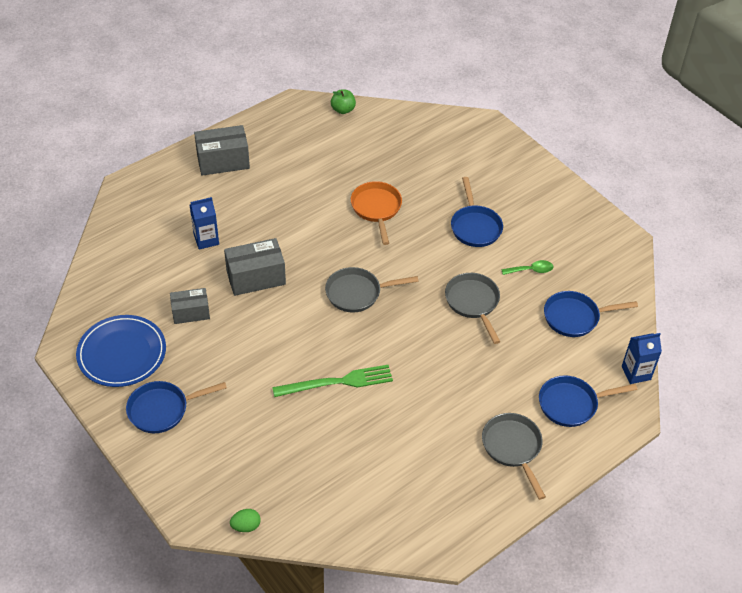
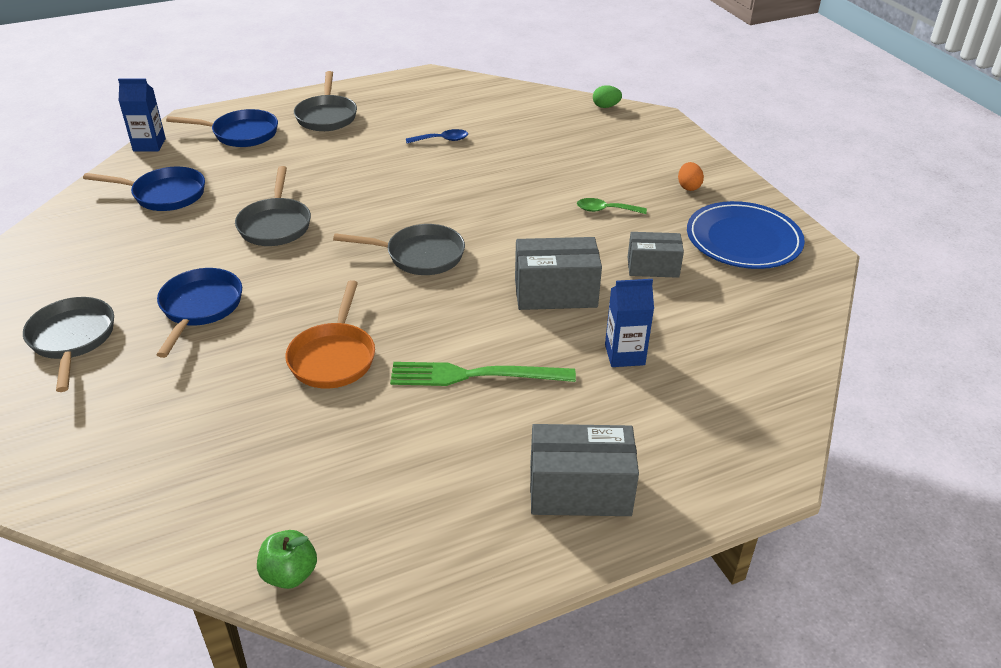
camera: 165 degrees left, 10 degrees down
(162, 410) = (688, 187): blue pan -> orange egg
(337, 382) = (482, 181): green fork -> green fork (475, 375)
(391, 433) = (442, 140): none -> blue spoon
(531, 194) = (72, 339): none -> grey pan
(531, 270) = (170, 246): green spoon -> green spoon (605, 210)

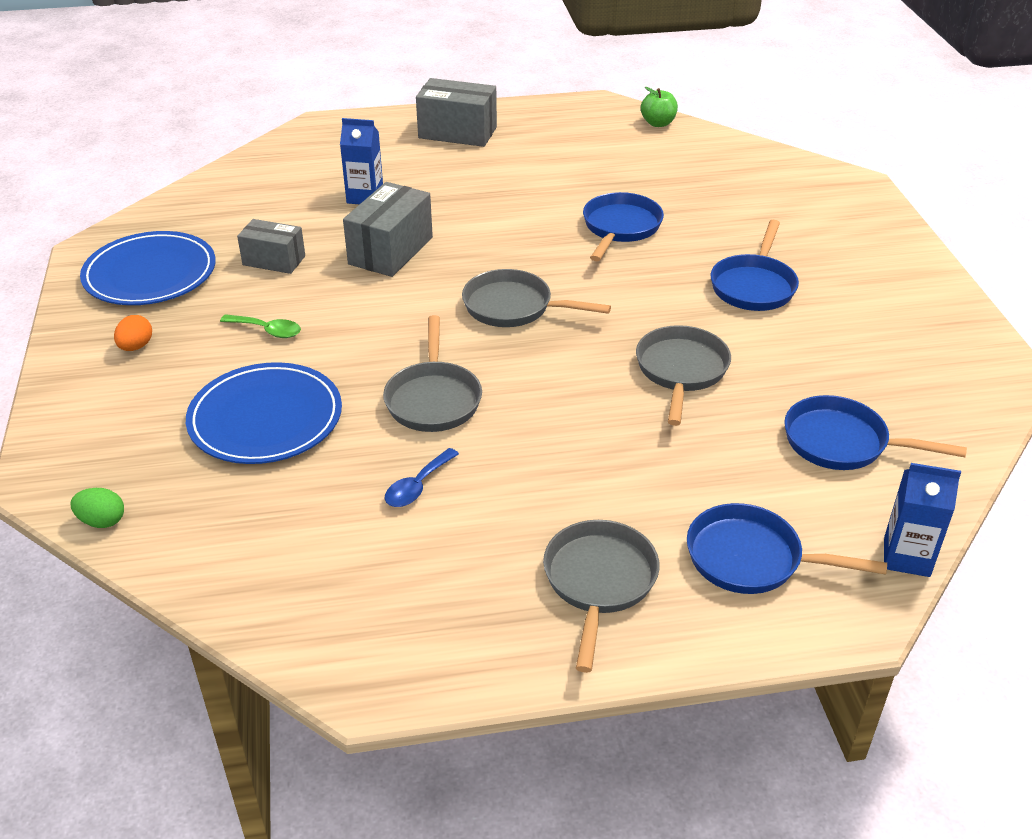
camera: 165 degrees left, 0 degrees up
(72, 339) = (873, 274): grey pan -> grey pan (433, 399)
(333, 357) = (620, 228): orange pan -> blue pan
(442, 140) = (417, 486): blue spoon -> blue spoon turned 60 degrees counterclockwise
(475, 375) = (500, 200): green fork -> none
(555, 293) = (391, 251): grey box -> grey box turned 75 degrees counterclockwise
(558, 159) = (265, 418): none -> blue plate

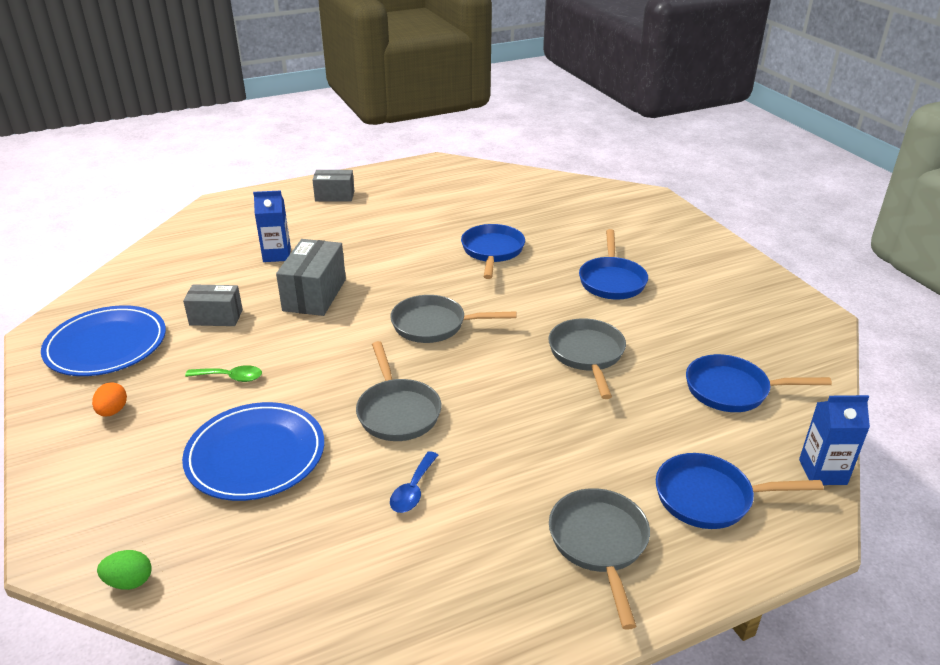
camera: 15 degrees left, 5 degrees down
(457, 132) = (334, 196): grey box -> grey box, size x0.65
(658, 123) = (487, 171): green apple -> none

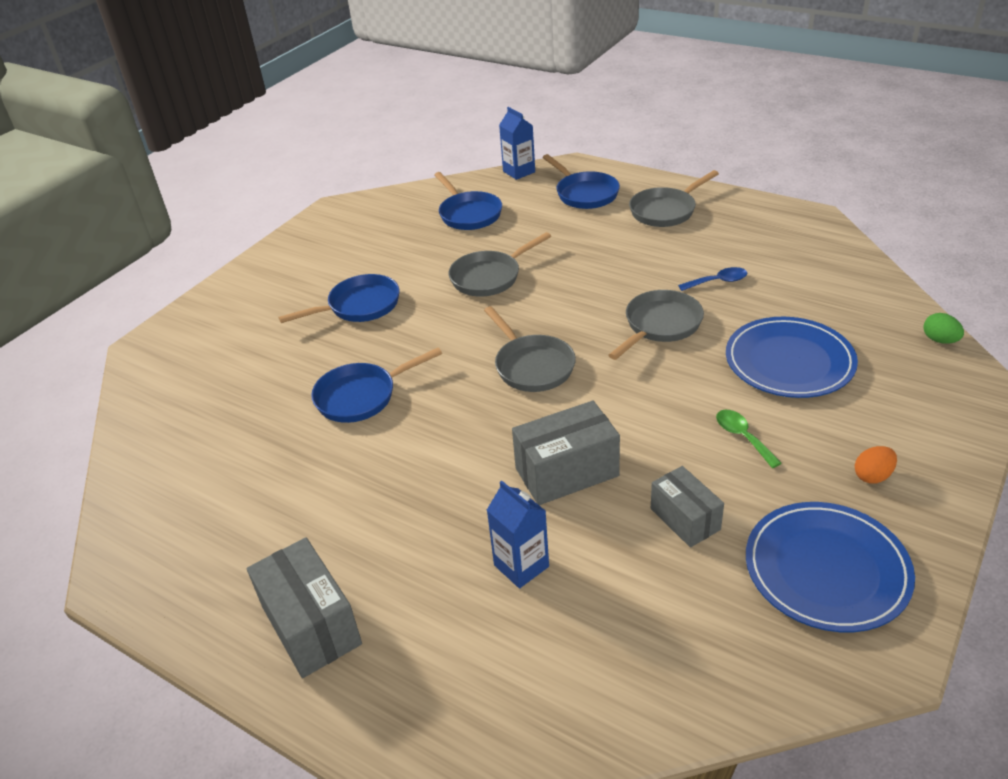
camera: 120 degrees left, 5 degrees up
(334, 196) = (311, 625): grey box -> grey box, size x1.53

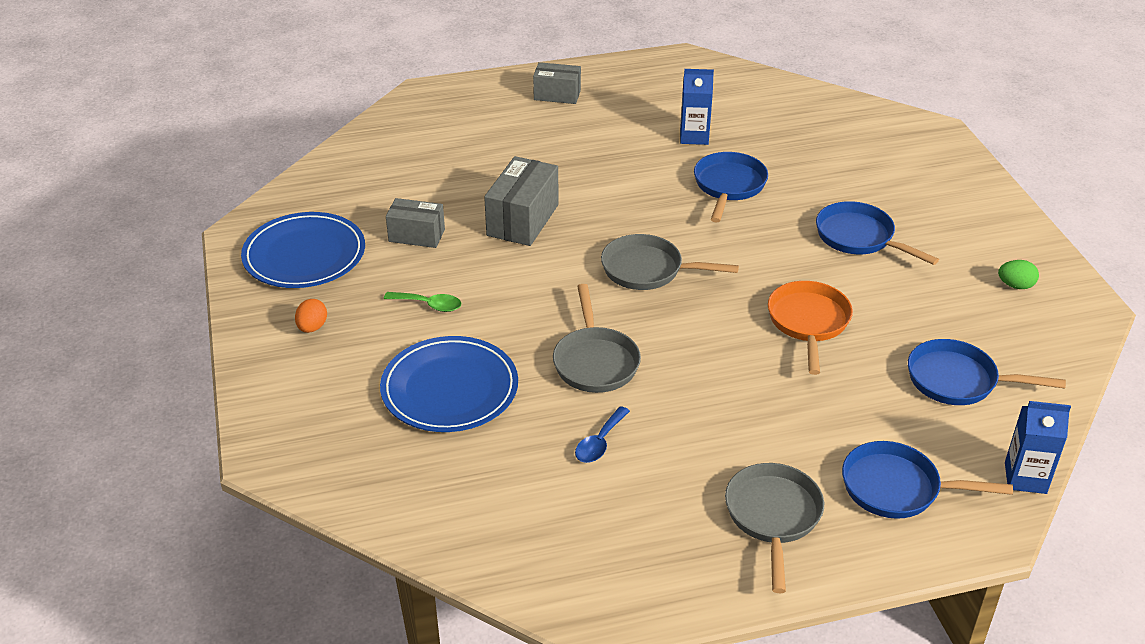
camera: 130 degrees right, 0 degrees up
(311, 625) = (557, 95): grey box -> grey box, size x0.65
(359, 306) = (859, 237): blue pan -> blue pan turned 120 degrees clockwise
(489, 277) = (808, 322): grey pan -> orange pan
(521, 566) = (485, 166): blue carton -> blue carton (694, 136)
(939, 340) = (330, 492): green egg -> green egg (1015, 285)

